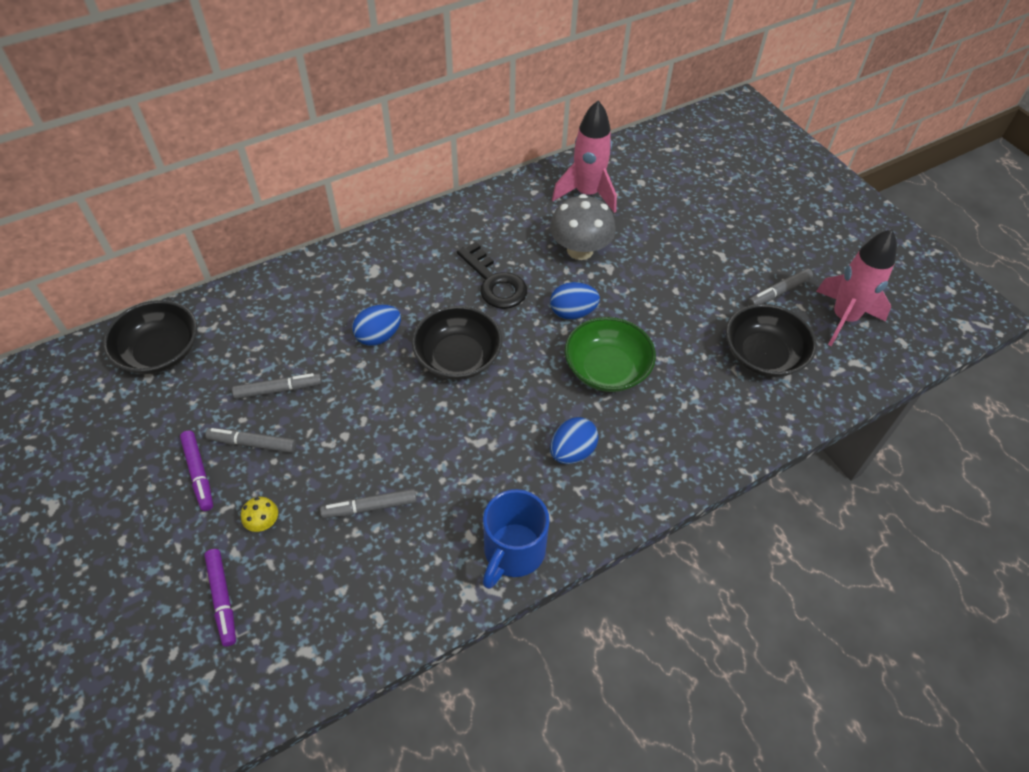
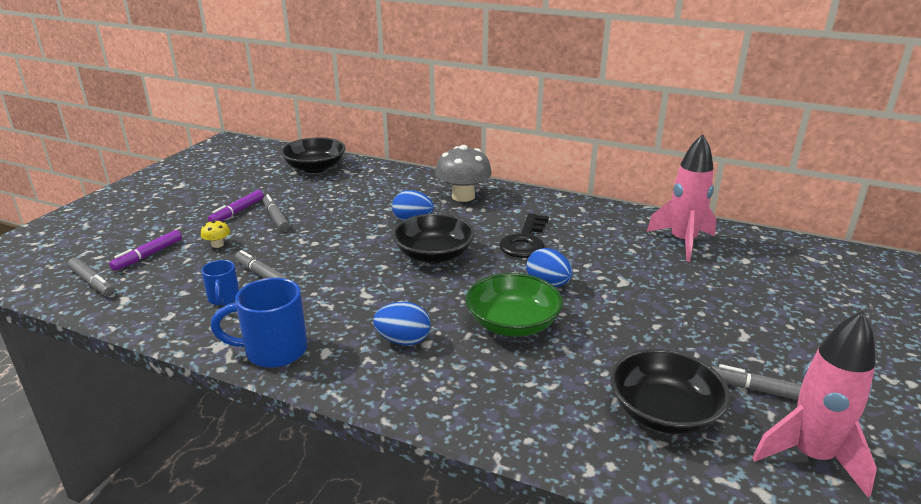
camera: 55 degrees right, 25 degrees down
(278, 389) = (327, 208): grey marker -> grey marker (92, 282)
(387, 558) = (224, 298): none -> blue mug
(580, 250) = (618, 262): grey mushroom -> grey mushroom (463, 196)

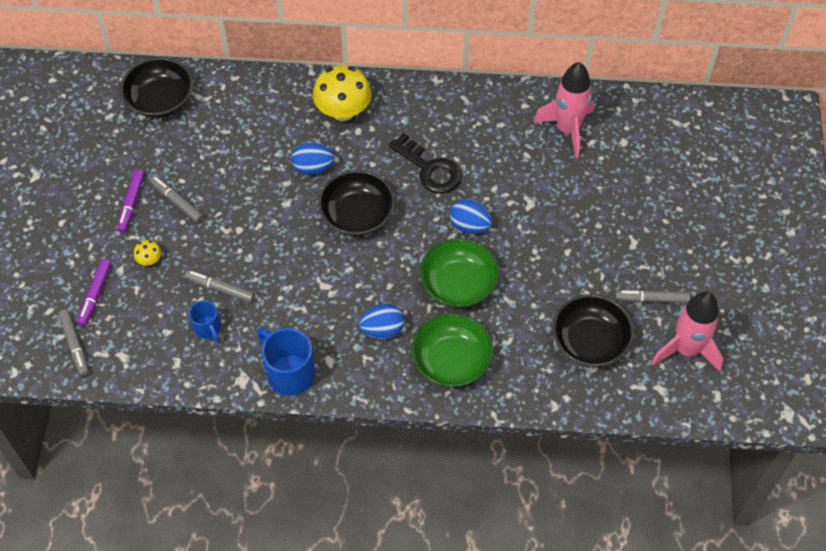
camera: 20 degrees left, 30 degrees up
(92, 282) = (75, 345): grey marker -> grey marker turned 45 degrees clockwise
(273, 351) = (289, 372): blue mug -> blue mug turned 75 degrees clockwise
(463, 196) = (343, 111): grey mushroom -> yellow mushroom
(469, 386) = (451, 360): none -> green bowl
(525, 241) = (430, 169): black key -> black key turned 45 degrees counterclockwise

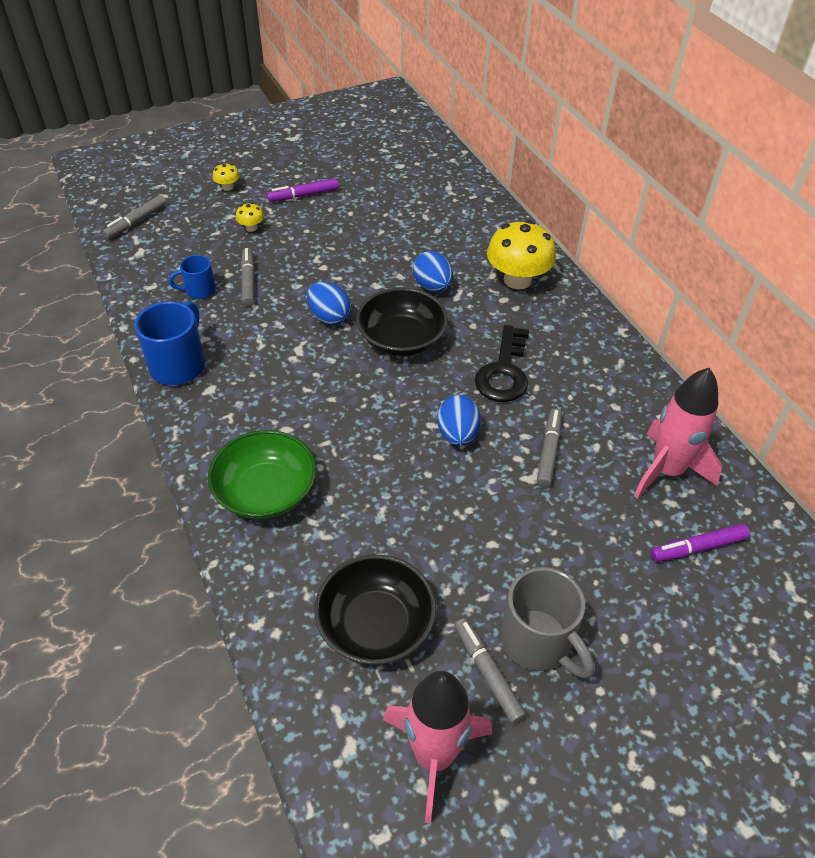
camera: 60 degrees right, 10 degrees down
(75, 256) = (228, 187): none -> yellow mushroom
(95, 295) = (195, 213): purple marker -> purple marker (697, 548)
(160, 100) = (425, 168): black bowl -> none
(177, 202) = (325, 219): grey marker -> grey marker (548, 451)
(208, 328) = (199, 291): blue mug -> blue mug turned 45 degrees clockwise
(382, 329) = (272, 415): blue egg -> blue egg (329, 317)
(458, 284) = (372, 456): green bowl -> none
(646, 264) = (538, 642): none -> grey mug

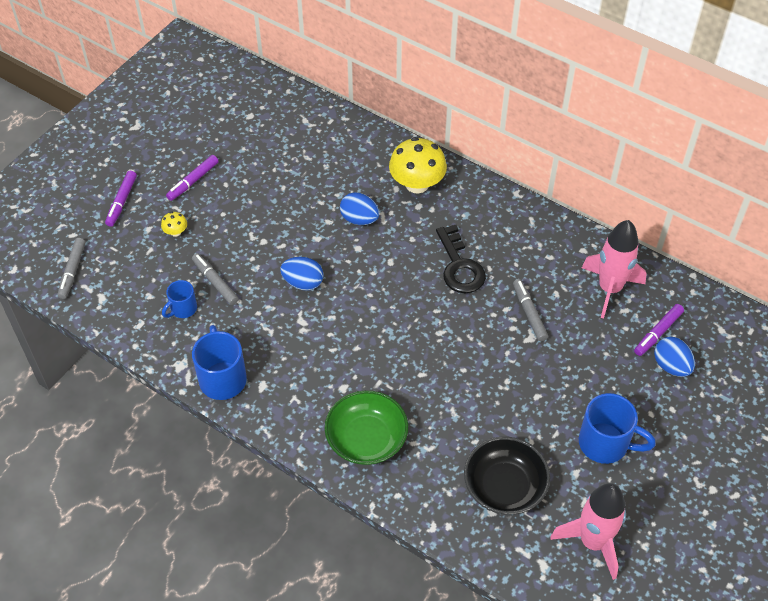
camera: 30 degrees left, 5 degrees up
(228, 187) = (122, 202): yellow mushroom -> purple marker
(401, 339) = (370, 275): black bowl -> none
(457, 434) = (462, 331): blue egg -> blue egg (671, 366)
(487, 673) = (589, 478): grey marker -> none
(538, 642) = (605, 443): grey mug -> blue mug

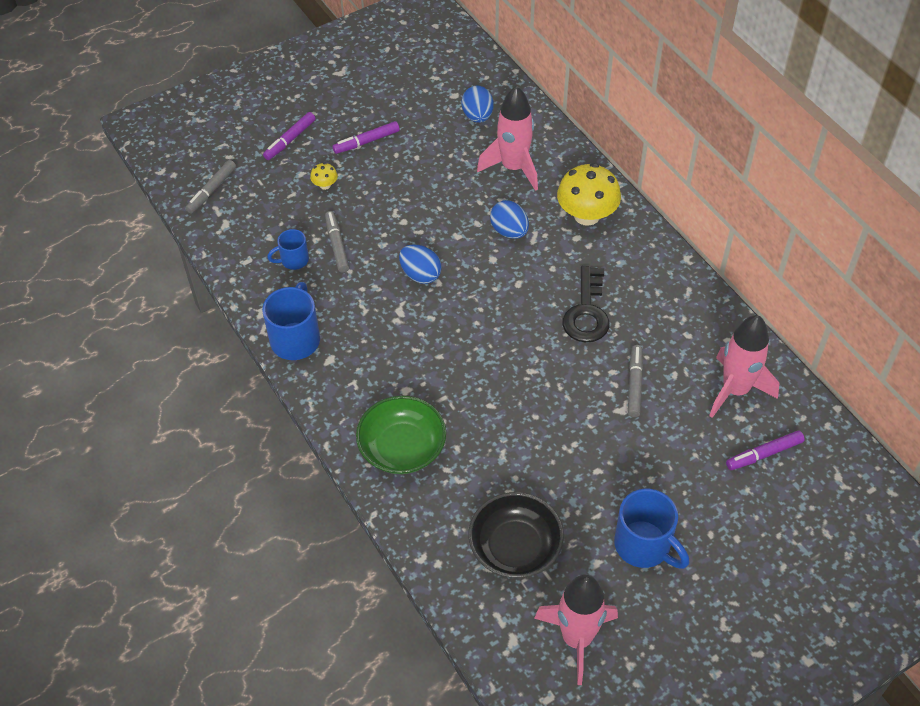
camera: 25 degrees right, 0 degrees up
(334, 163) = (513, 168): none -> pink rocket
(671, 366) = (760, 493): blue egg -> blue egg (477, 116)

